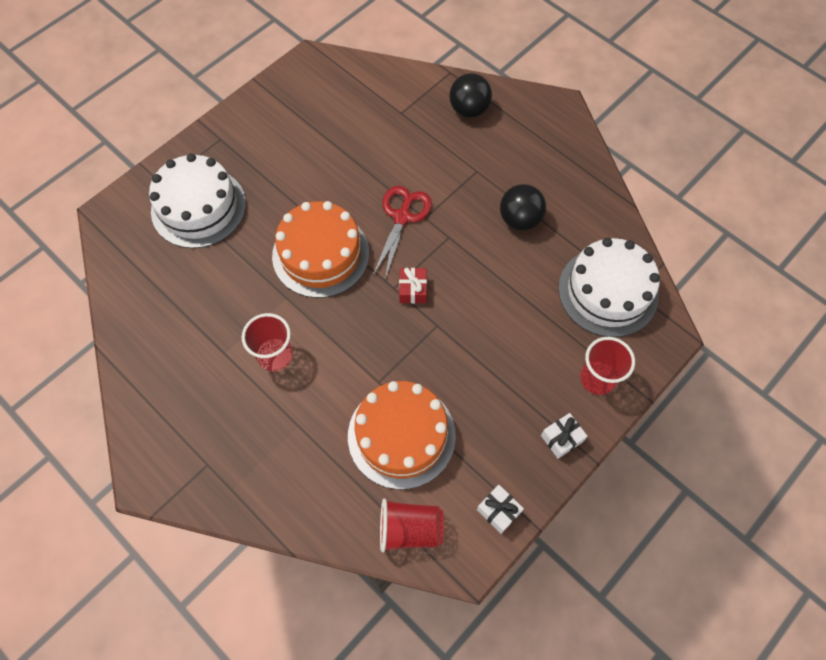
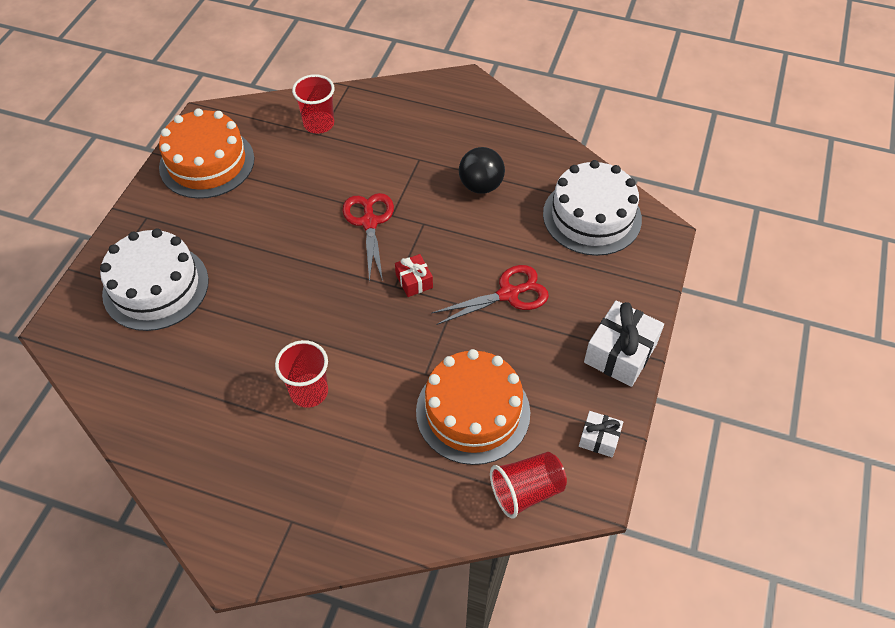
camera: 25 degrees left, 10 degrees down
(320, 254) = (306, 283): orange cake -> orange cake (207, 163)
(469, 110) = (383, 111): black ball -> none
(490, 337) = (508, 294): none -> red scissors
(561, 438) = (620, 353): white gift -> white gift, size x1.82
(597, 378) = (623, 291): red cup -> red cup (319, 124)

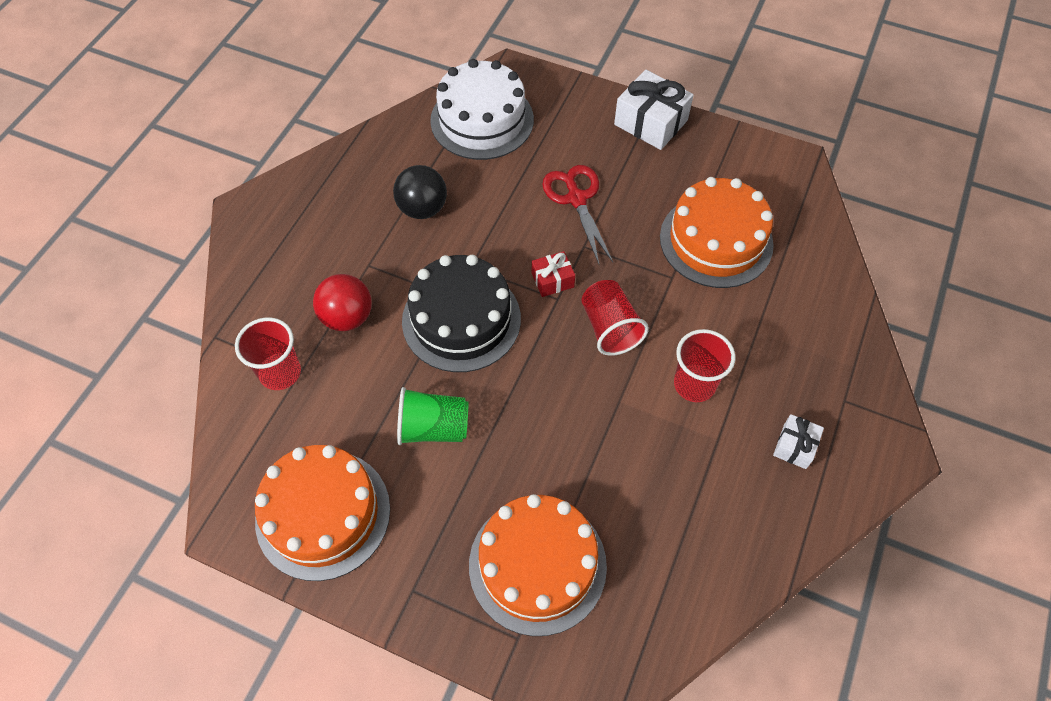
camera: 85 degrees left, 5 degrees up
(156, 287) = (537, 565): white cake -> orange cake
(271, 215) = (433, 428): none -> green cup
(368, 153) = (347, 317): none -> red ball
(369, 222) = (461, 319): red scissors -> black cake
(526, 491) = (797, 208): red cup -> red cup (610, 328)
(599, 439) = (741, 150): white gift -> white gift (795, 446)

